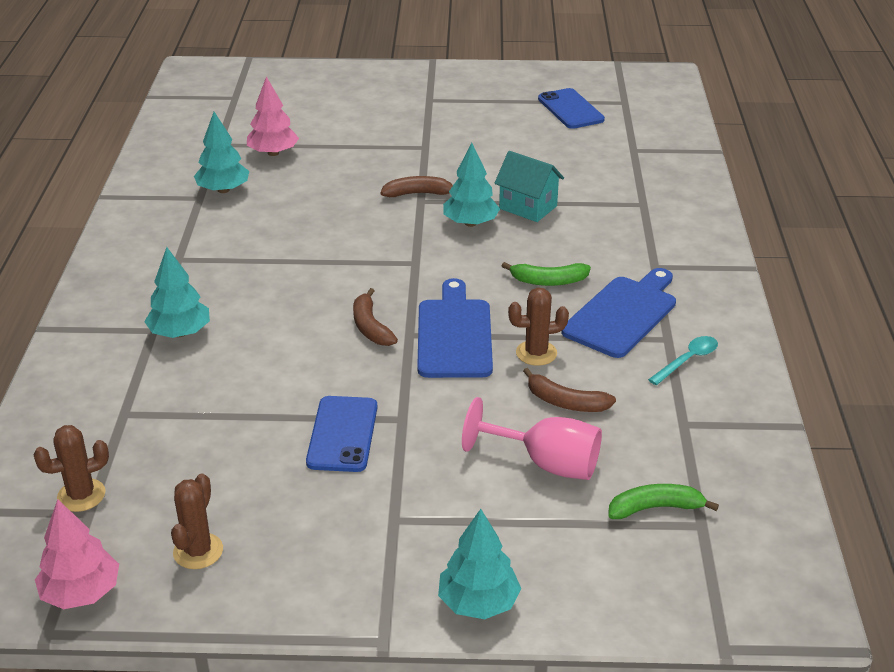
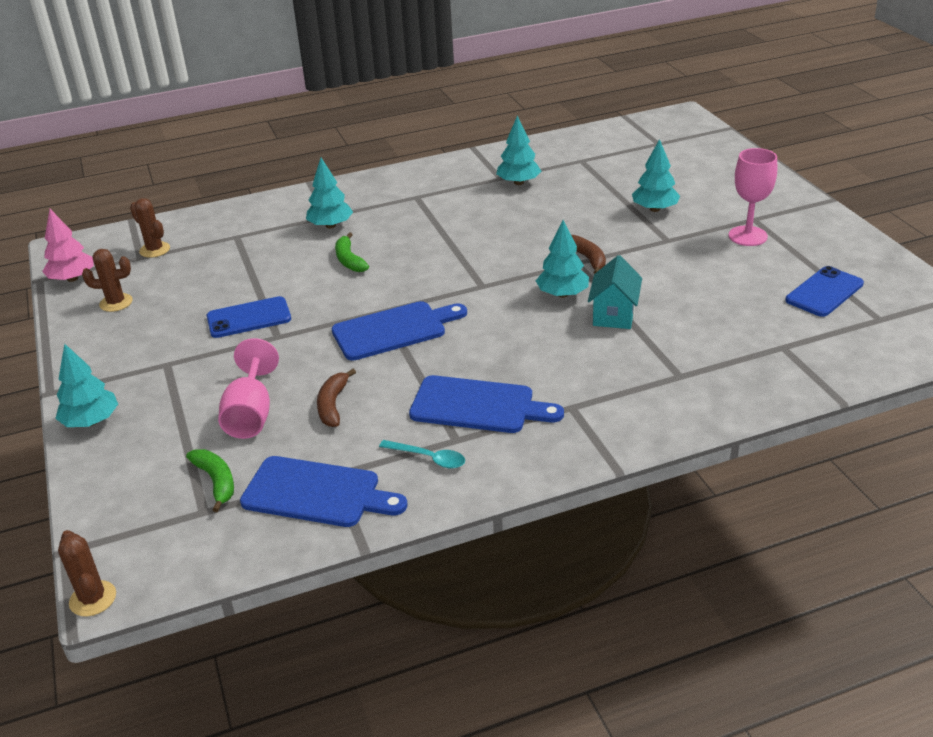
camera: 70 degrees right, 0 degrees up
(273, 153) = (589, 183): pink tree -> none
(362, 136) = (655, 209): none -> turquoise tree
(370, 327) = (381, 292): brown banana -> none
(455, 111) = (747, 236): none -> pink goblet
(536, 353) = (392, 374): brown cactus -> brown cactus (93, 599)
(548, 281) = (502, 355): green banana -> green banana (349, 260)
(708, 440) = (317, 493): none -> blue cutting board

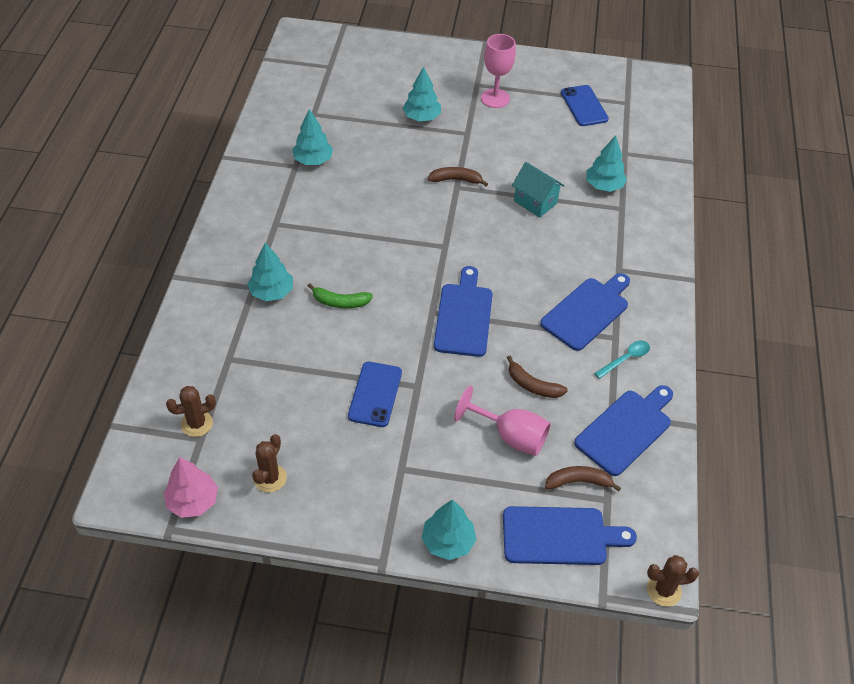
camera: 65 degrees left, 15 degrees up
(133, 492) = (560, 536): none -> blue cutting board
(216, 481) = (578, 482): green banana -> brown banana
(562, 294) = (490, 213): turquoise tree -> turquoise tree (604, 186)

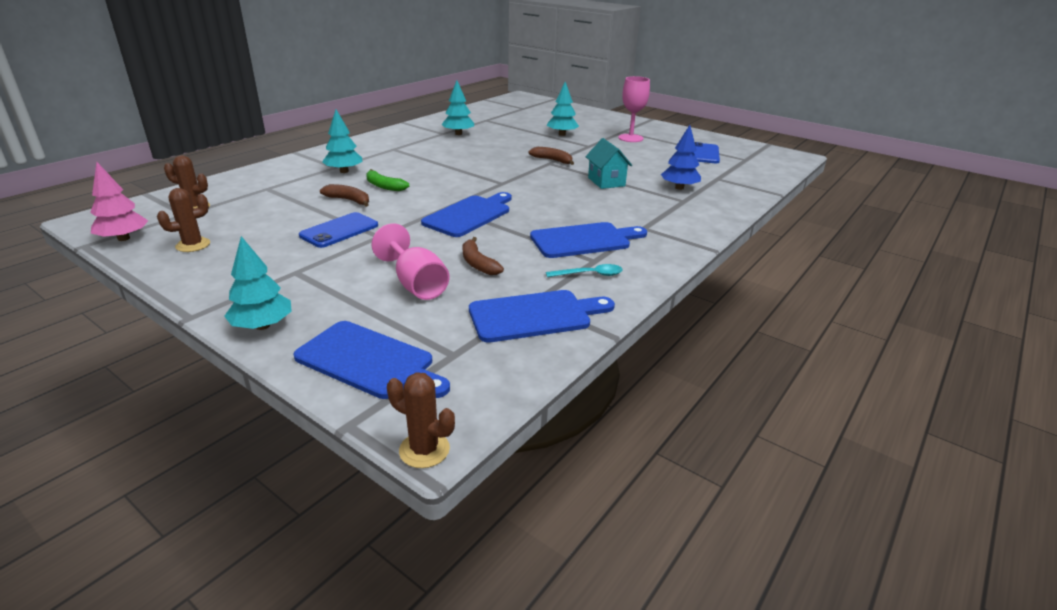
camera: 30 degrees right, 20 degrees down
(578, 482) = (440, 332): brown banana -> brown banana (349, 200)
(604, 186) = (679, 188): turquoise tree -> blue tree

